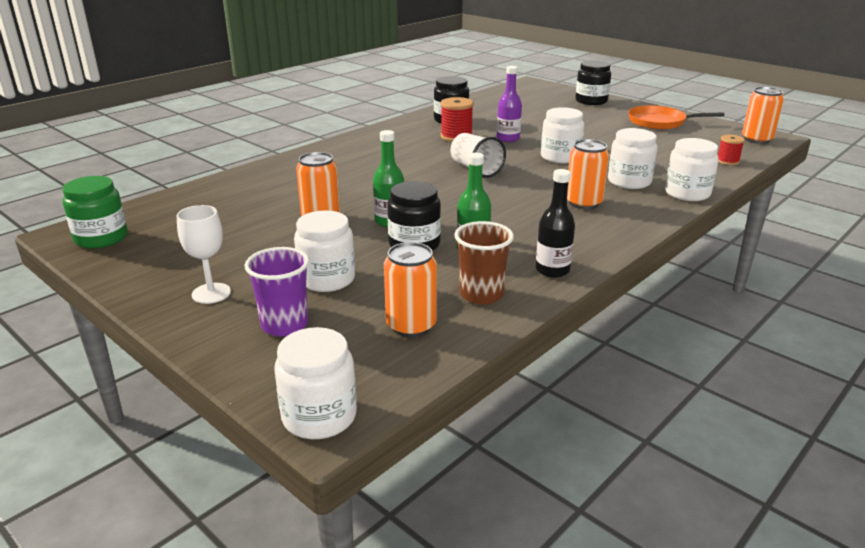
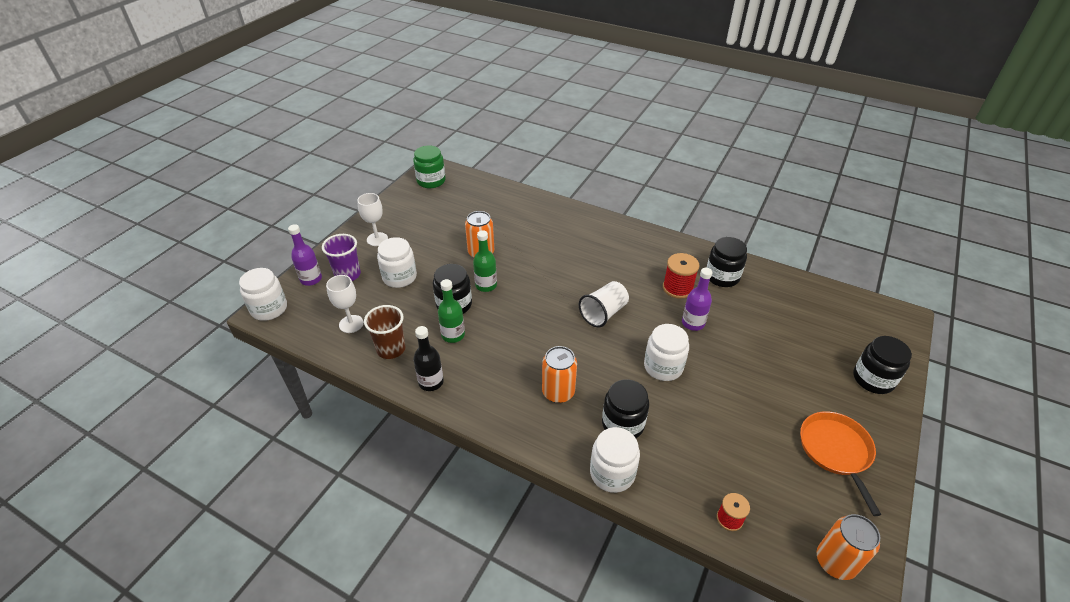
camera: 75 degrees right, 15 degrees up
(266, 364) = (311, 279): none -> purple bottle
(411, 326) = (351, 324): orange can -> white goblet
(629, 181) = (623, 424): white jar -> black jar

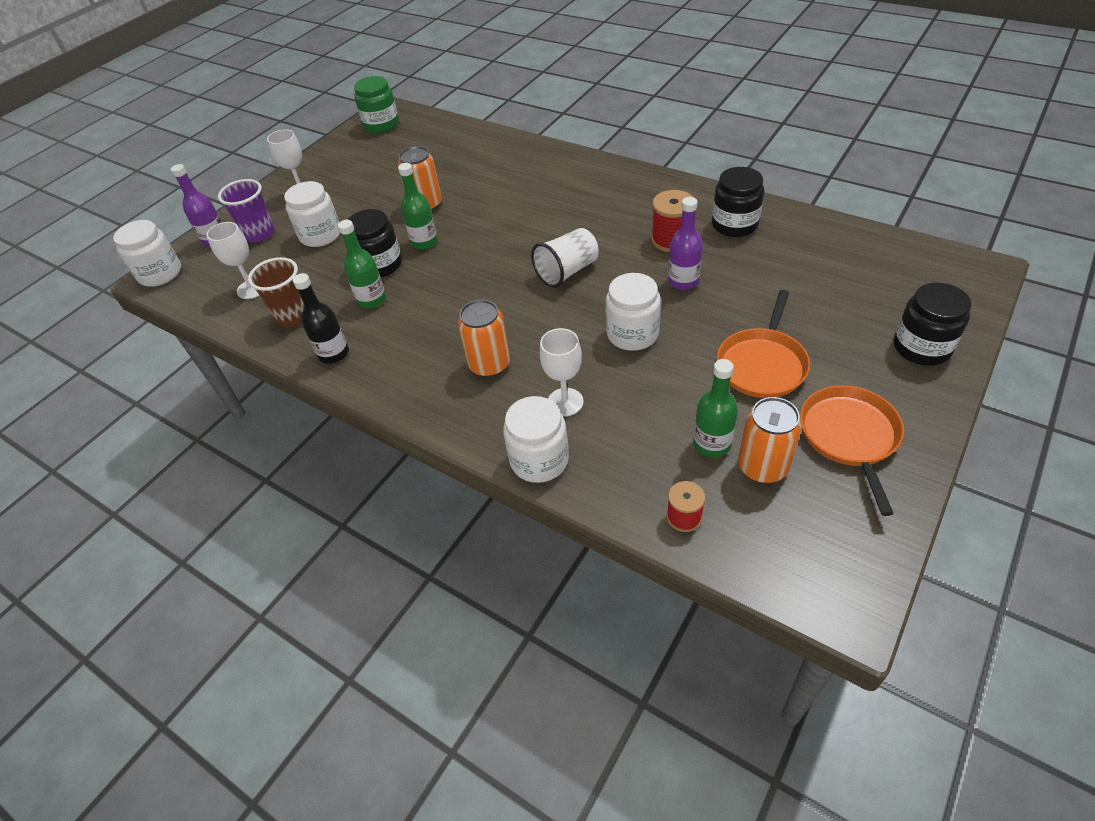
camera: 10 degrees right, 5 degrees up
(623, 424) = (565, 402): black jar -> white goblet
(739, 458) = (712, 444): none -> green bottle
(763, 392) = (762, 364): none -> orange pan
(835, 562) = (820, 573): orange can -> orange can (762, 466)

